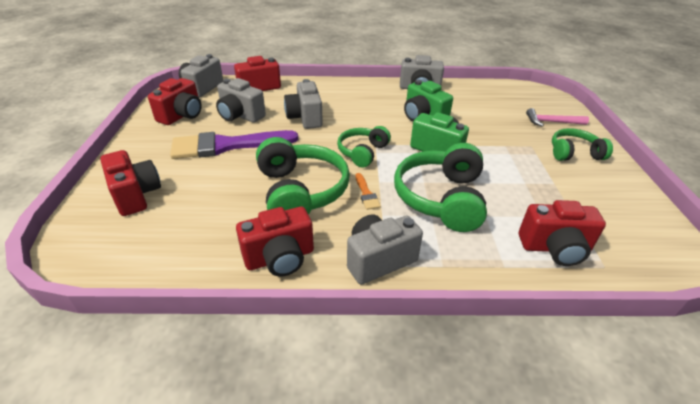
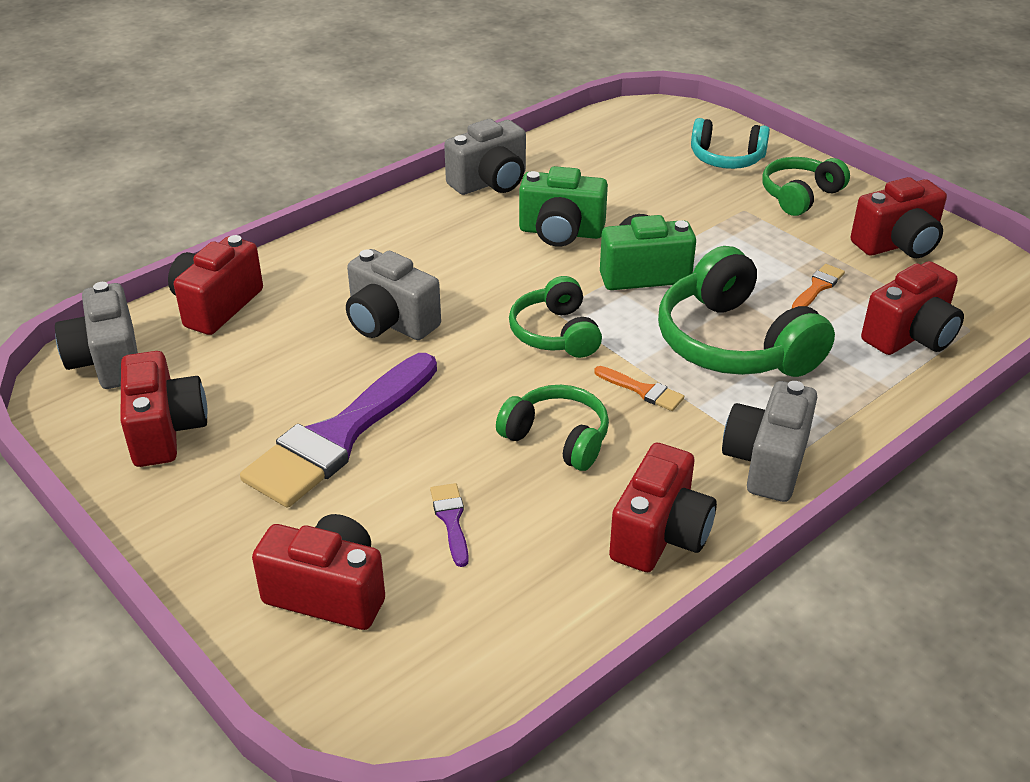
camera: 40 degrees left, 0 degrees up
(213, 197) = (451, 520): none -> purple brush
(240, 115) = (274, 375): grey camera -> none
(300, 191) = (557, 438): green headphones -> green headphones, size x0.60
(527, 197) = (818, 287): none -> orange brush
(552, 122) = (726, 158): pink hammer -> turquoise headphones
(609, 200) = (897, 244): none -> red camera

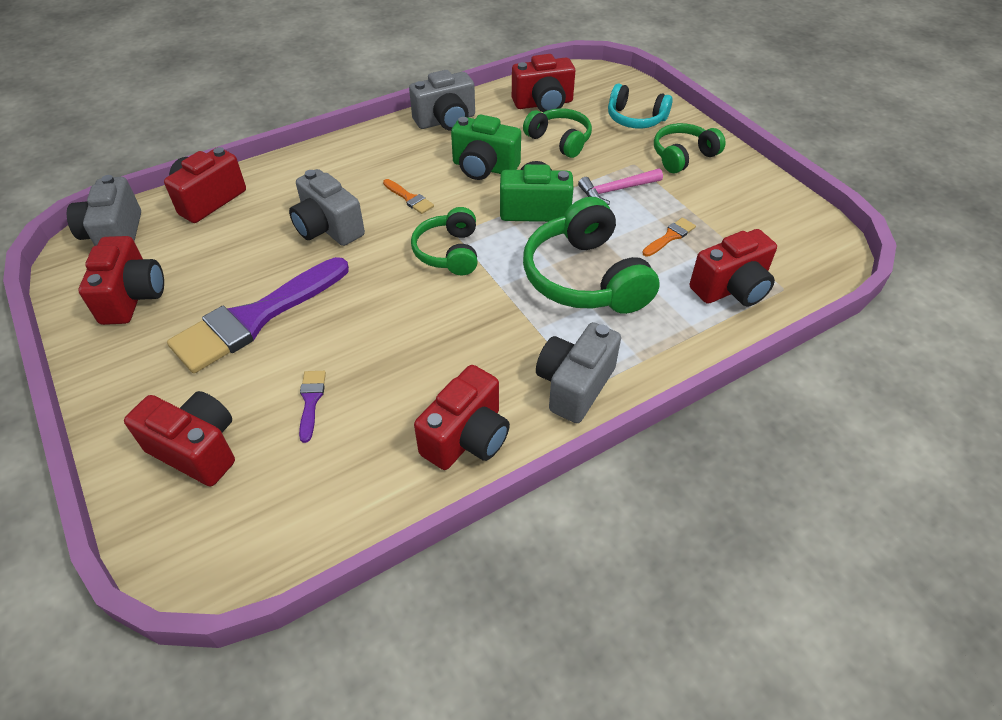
camera: 10 degrees right, 10 degrees up
(557, 438) = (417, 342): green headphones -> green headphones (559, 140)
(643, 390) = (498, 309): orange brush -> orange brush (409, 198)
(734, 242) = (617, 190): none -> pink hammer
(897, 244) = (748, 207): red camera -> red camera (543, 104)

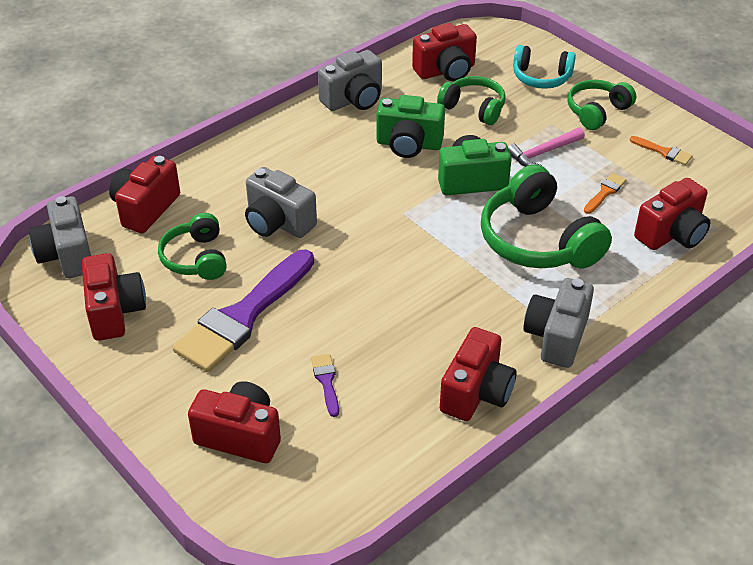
camera: 10 degrees left, 5 degrees down
(409, 198) = (346, 184): orange brush -> orange brush (663, 152)
(449, 252) = (403, 232): green headphones -> green headphones (196, 258)

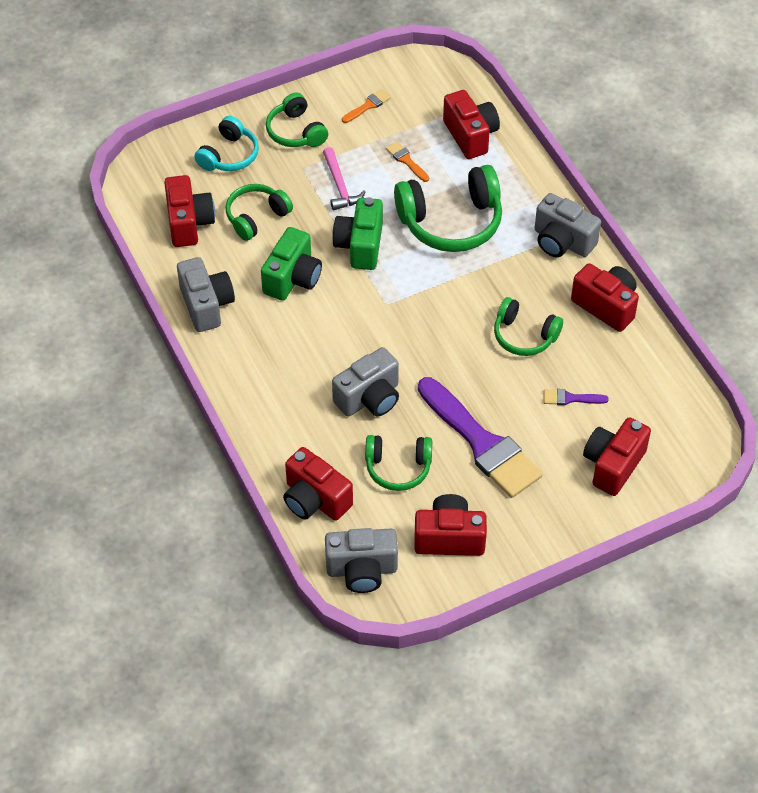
camera: 75 degrees left, 10 degrees up
(403, 326) = (524, 335): none -> green headphones

